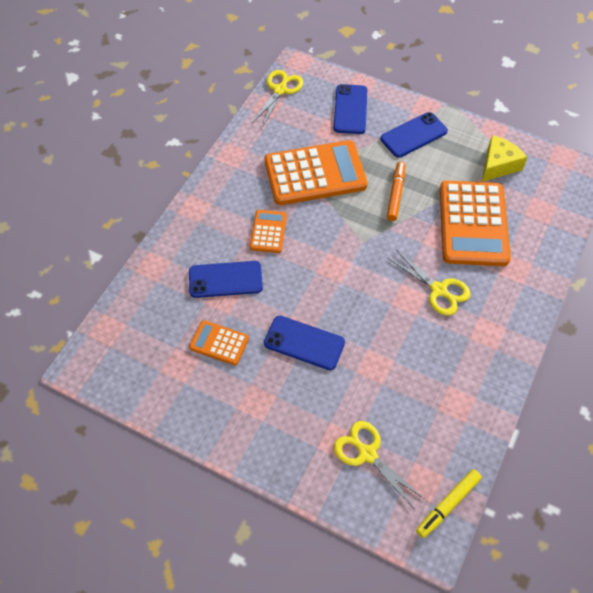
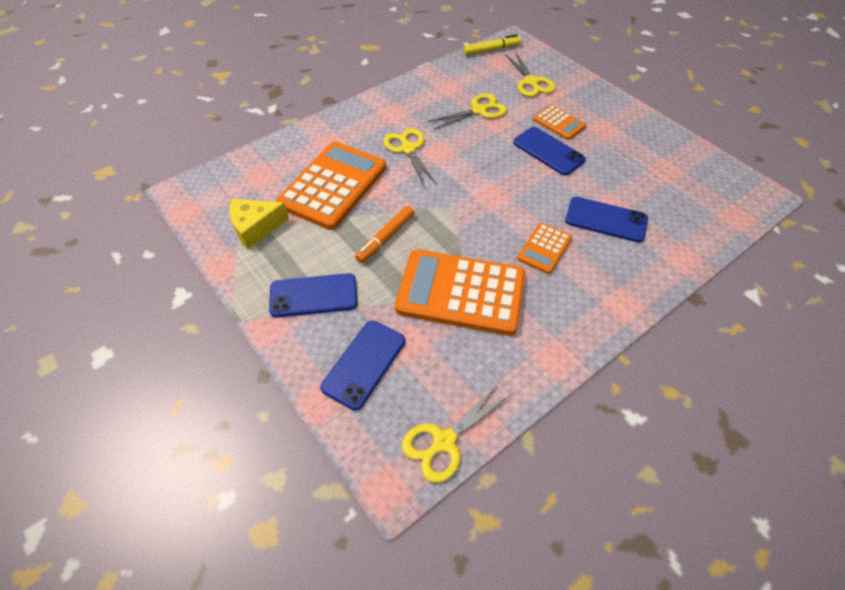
camera: 155 degrees left, 5 degrees down
(219, 343) = (626, 174): orange calculator -> orange calculator (559, 123)
(402, 374) = (479, 110): none -> yellow scissors

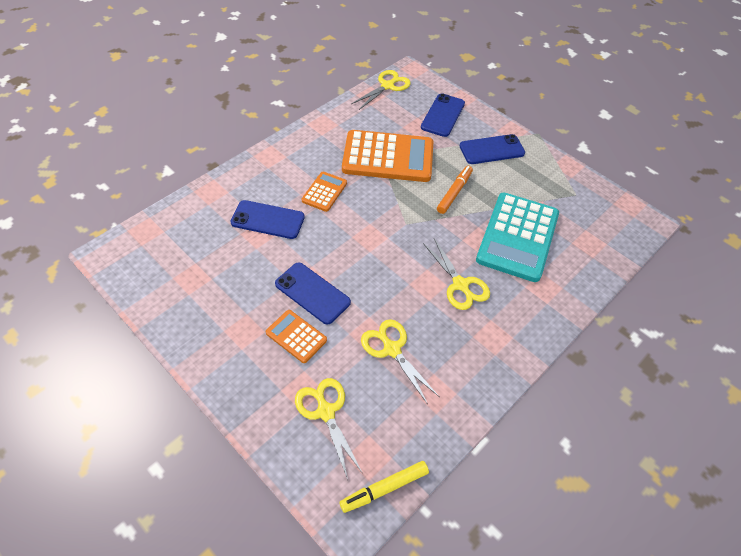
camera: 170 degrees right, 0 degrees up
(256, 228) = (562, 194): yellow cheese -> none
(333, 186) = (517, 237): orange calculator -> turquoise calculator
(479, 110) = (392, 349): yellow scissors -> yellow scissors turned 90 degrees clockwise

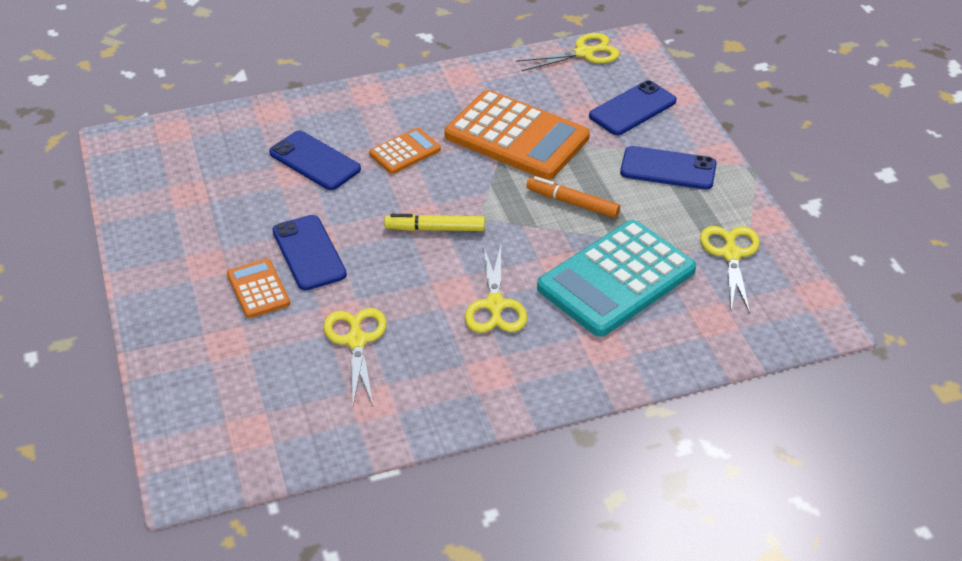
camera: 30 degrees right, 10 degrees down
(326, 412) = (235, 372): yellow scissors -> yellow scissors (731, 254)
(384, 488) = (243, 466): yellow marker -> yellow marker (435, 229)
(454, 192) = (572, 203): orange marker -> orange marker turned 120 degrees counterclockwise

